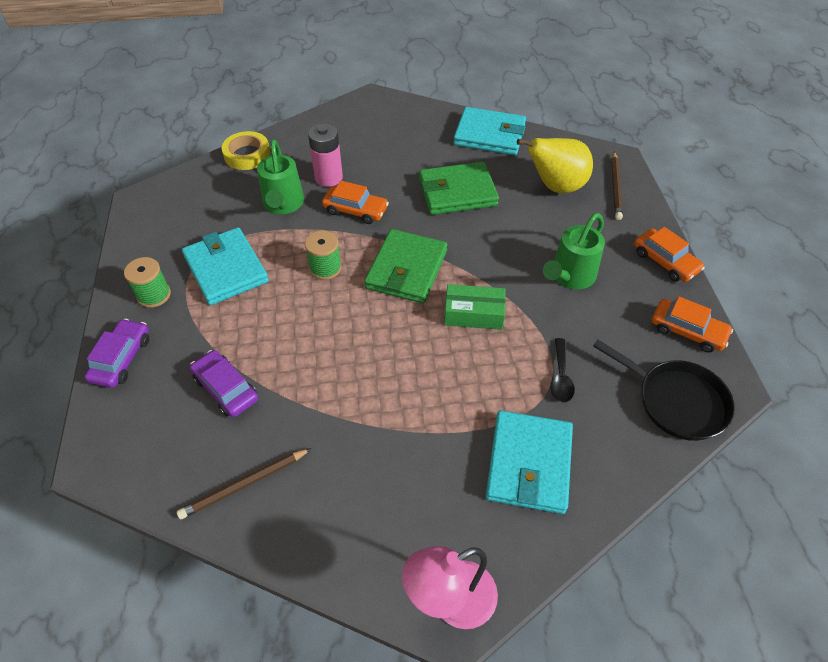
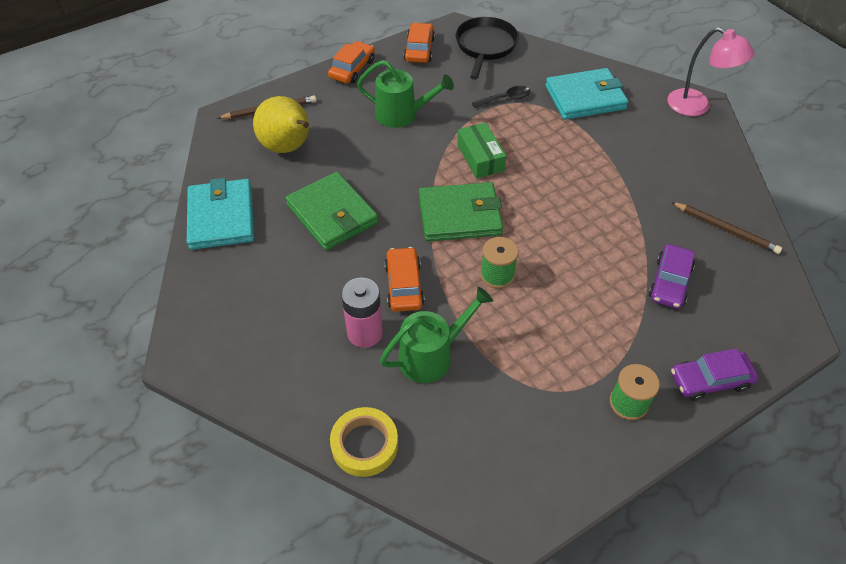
camera: 115 degrees left, 0 degrees up
(226, 269) = (553, 357): turquoise wallet -> none

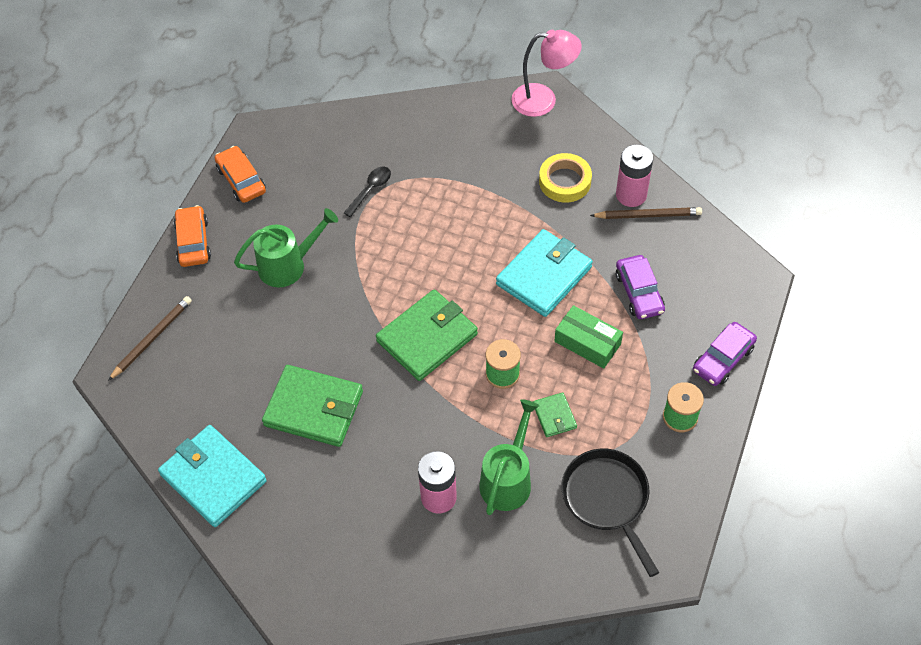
camera: 35 degrees left, 5 degrees up
(288, 148) = (210, 367): yellow pear -> none
(364, 444) = (517, 586): yellow tape -> yellow tape (565, 181)
(404, 285) = (434, 434): orange car -> none
(480, 158) = (398, 268): green box -> green box (587, 343)
(485, 46) = (304, 139): black pan -> black pan (607, 499)
(513, 332) = (554, 416): none -> green wallet
(585, 97) = (441, 146): turquoise wallet -> turquoise wallet (544, 275)
(721, 207) = (631, 195): none -> pink battery

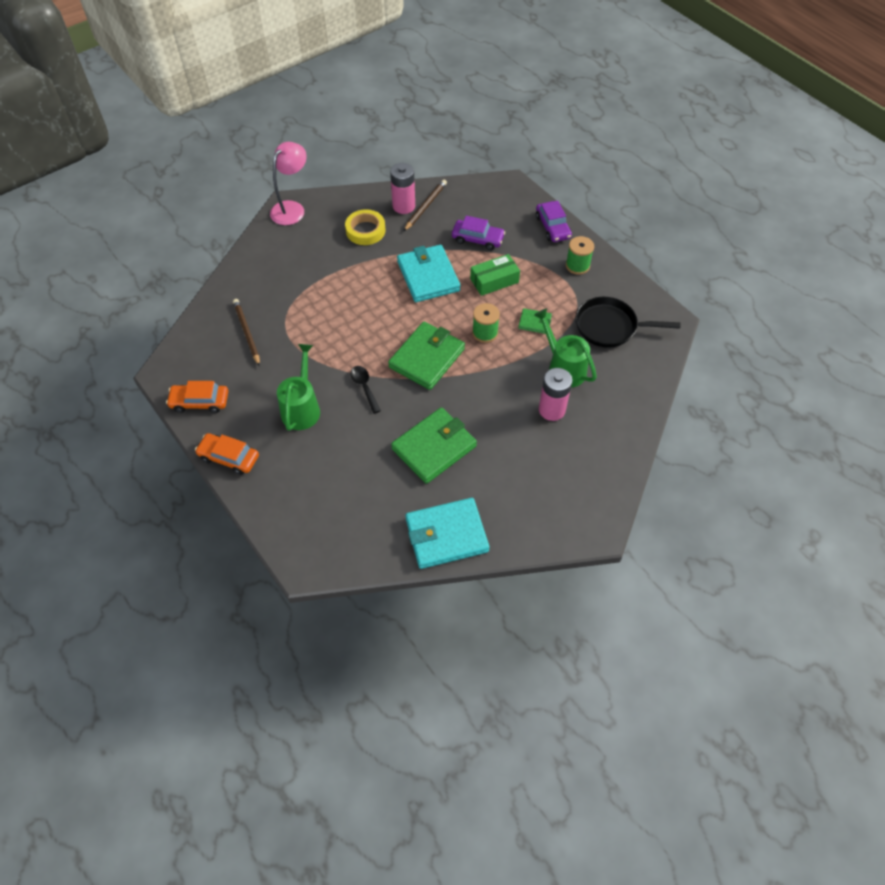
camera: 60 degrees left, 0 degrees up
(152, 338) = (294, 523): brown pencil -> brown pencil (247, 333)
(370, 190) = (280, 331): black spoon -> black spoon (364, 387)
(427, 337) = (426, 358): green wallet -> green wallet turned 45 degrees clockwise

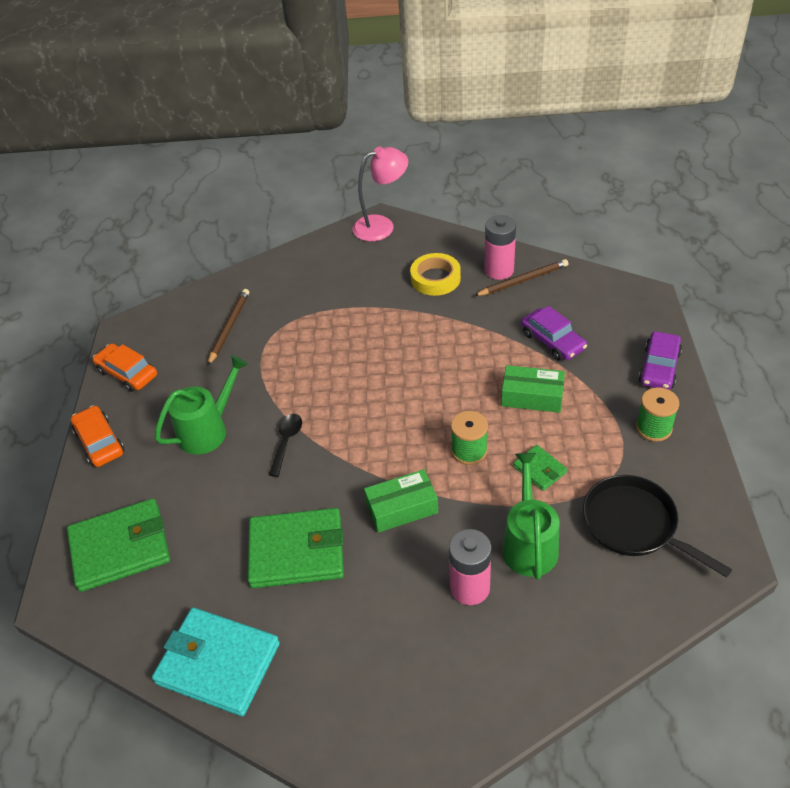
camera: 40 degrees right, 10 degrees down
(426, 358) = (379, 445): green wallet -> green wallet (120, 547)
(428, 276) = (460, 356): turquoise wallet -> none
(474, 387) = (402, 508): none -> green box

